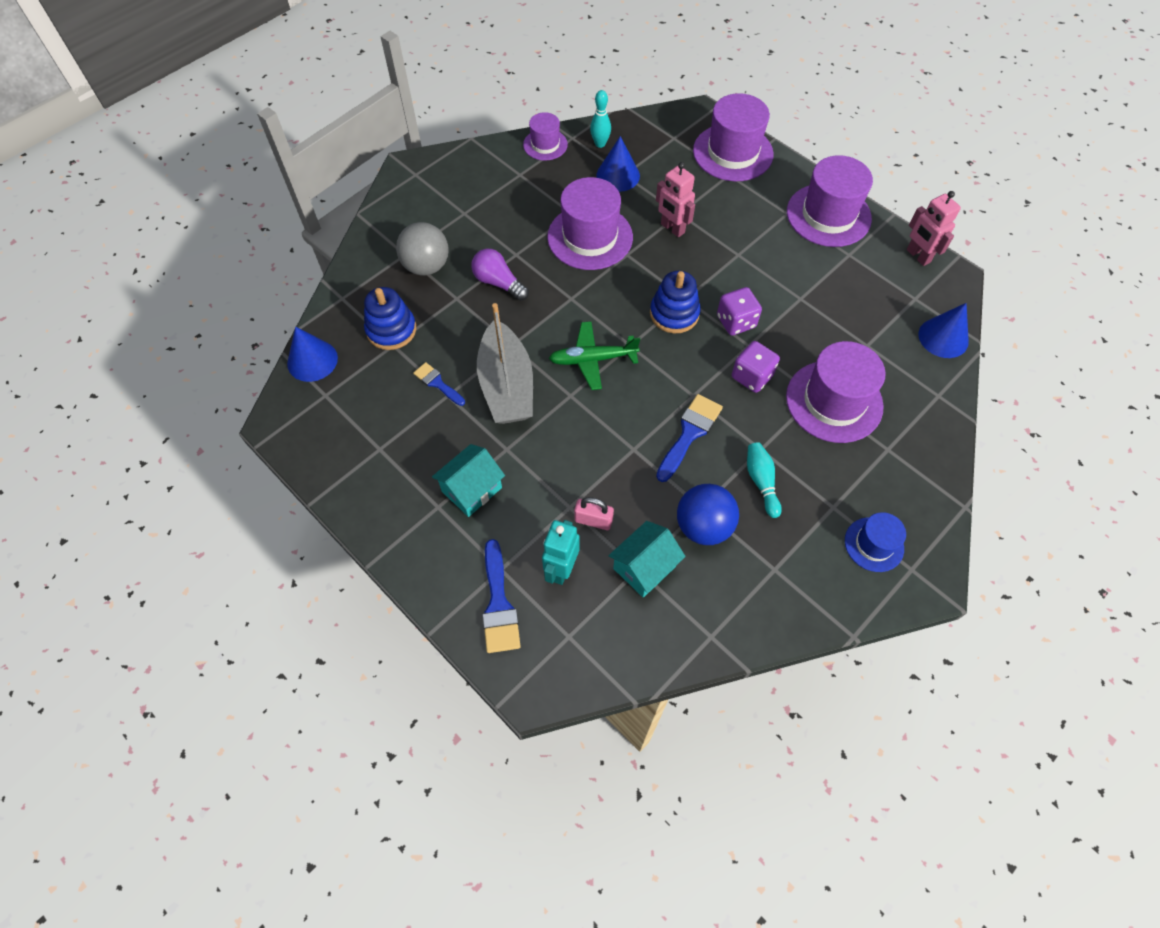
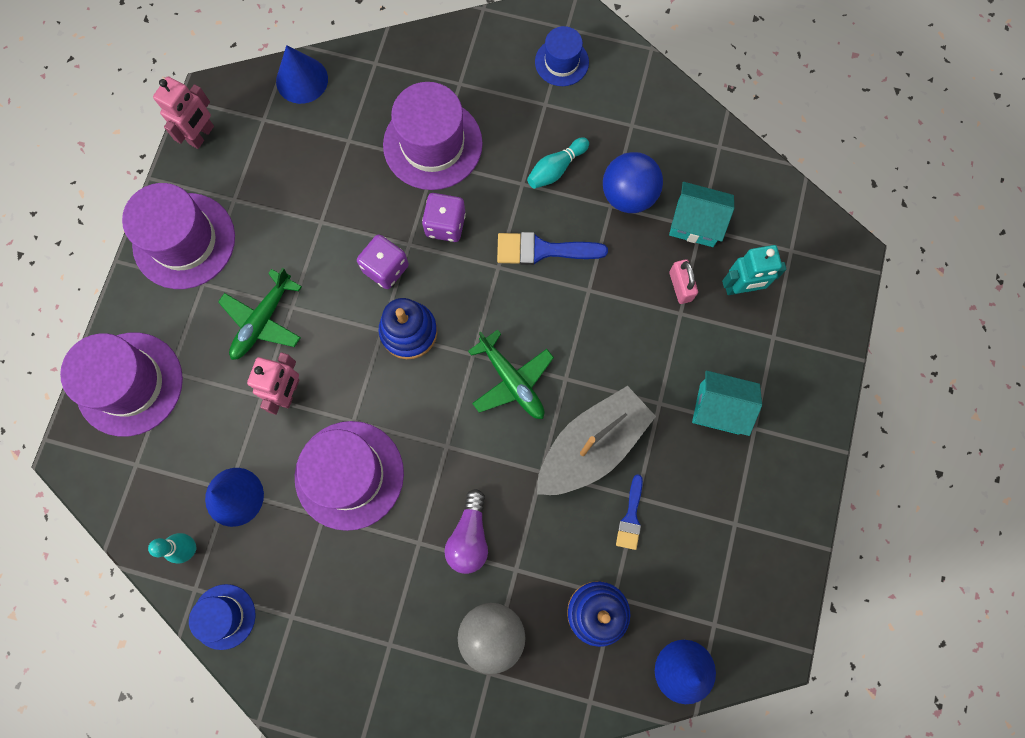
camera: 120 degrees left, 15 degrees up
(498, 604) = (803, 320): blue brush -> none
(545, 144) = (224, 616): purple hat -> blue hat
(737, 235) = (263, 320): none -> green plane

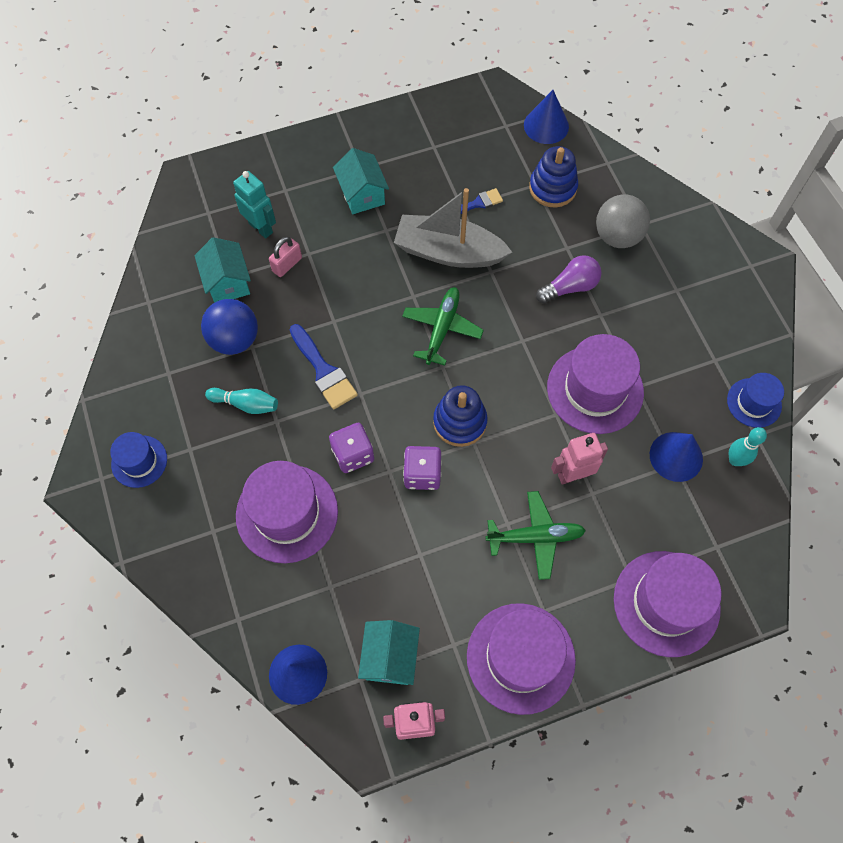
camera: 125 degrees left, 10 degrees down
(261, 149) = (390, 657): none -> turquoise house

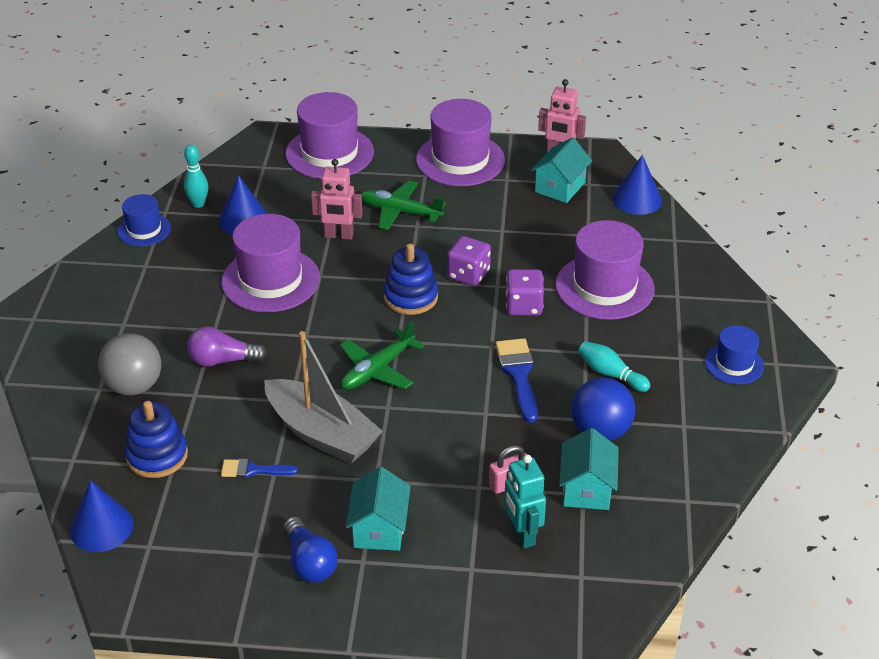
camera: 155 degrees left, 25 degrees down
(395, 154) = (309, 562): none -> blue light bulb

